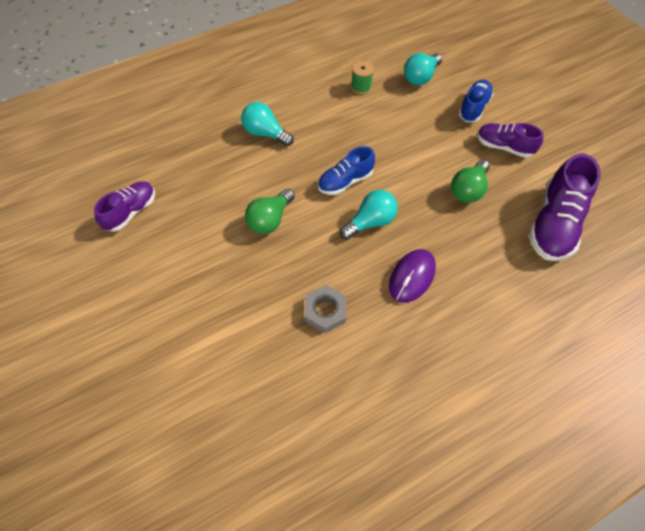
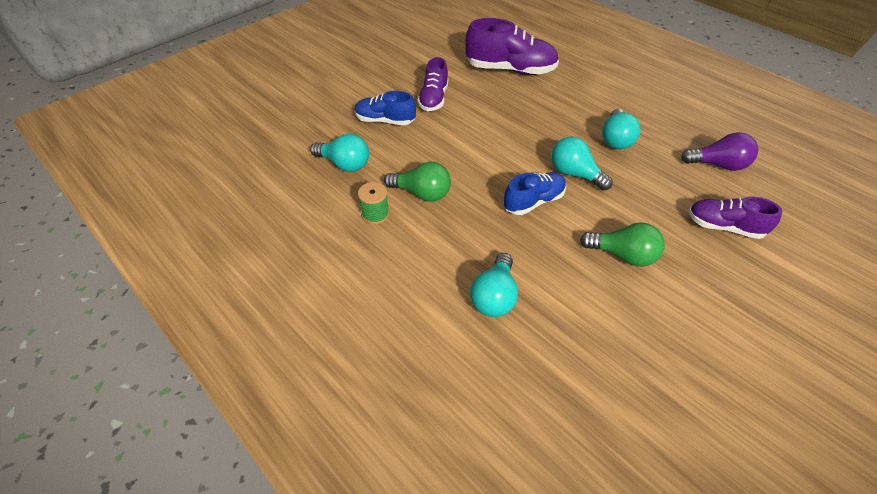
camera: 105 degrees left, 10 degrees down
(131, 212) = (713, 422): purple shoe -> purple shoe (724, 226)
(325, 311) = (692, 188): grey nut -> none
(345, 181) = (533, 201): blue shoe -> blue shoe turned 75 degrees counterclockwise
(350, 356) = (718, 165): none -> purple light bulb
(412, 277) = (615, 139): purple mouse -> turquoise light bulb
(468, 190) = (498, 116): green light bulb -> green light bulb (422, 193)

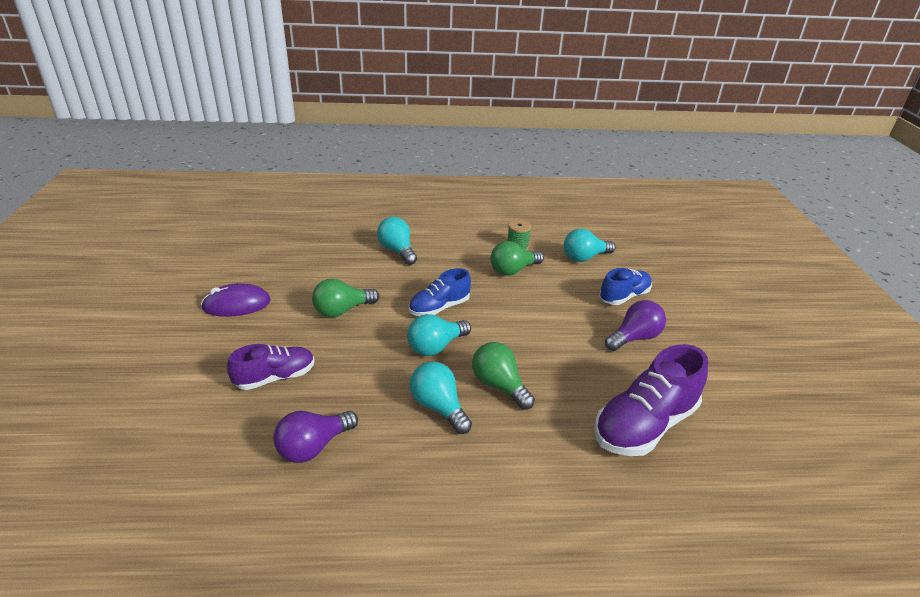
camera: 130 degrees right, 15 degrees down
(433, 99) = (634, 338): purple shoe -> purple light bulb
(533, 201) = (439, 308): blue shoe -> blue shoe turned 45 degrees clockwise
(562, 127) = (499, 385): none -> green light bulb
(574, 174) = (436, 347): turquoise light bulb -> turquoise light bulb turned 150 degrees clockwise
(732, 337) = (236, 304): none -> purple mouse

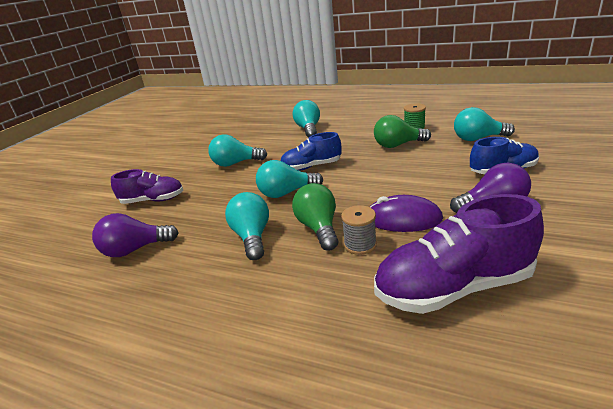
camera: 30 degrees right, 5 degrees down
(236, 304) = (170, 155): purple mouse -> purple mouse (403, 219)
(342, 310) = (235, 163): green light bulb -> turquoise light bulb
(548, 397) = (360, 244): none -> grey spool

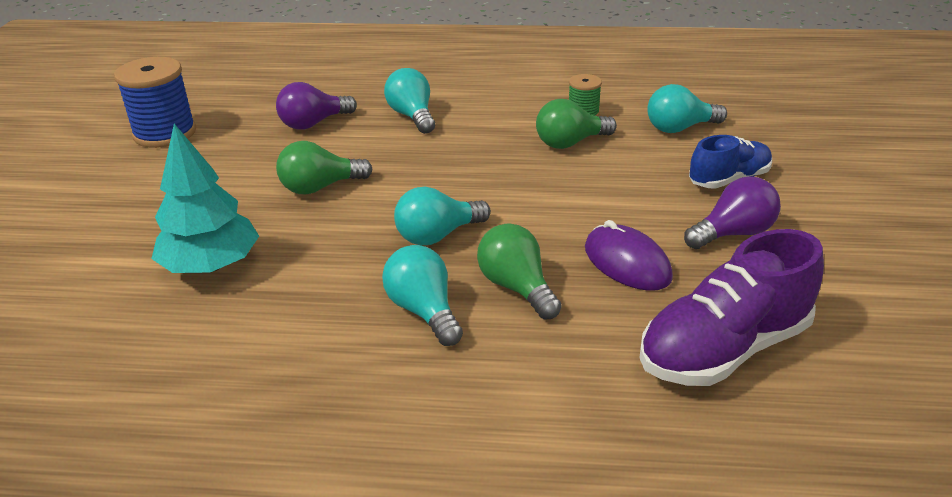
camera: 20 degrees left, 5 degrees up
(135, 249) = (241, 352): purple light bulb -> purple light bulb (313, 123)
(153, 200) = (211, 265): purple shoe -> turquoise tree
(176, 135) = (165, 133): none -> blue spool
(235, 163) = (320, 187): turquoise light bulb -> green light bulb
(311, 167) = (454, 187): blue shoe -> none
(360, 244) = (586, 306): grey spool -> none
(403, 219) = (627, 263): purple mouse -> purple mouse turned 60 degrees clockwise

